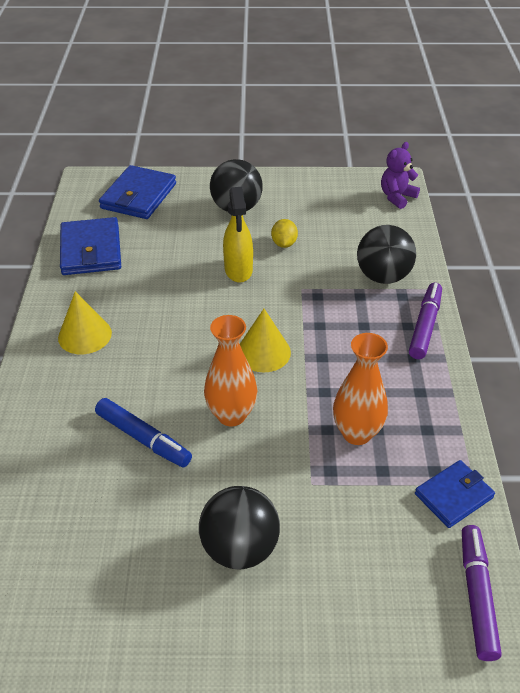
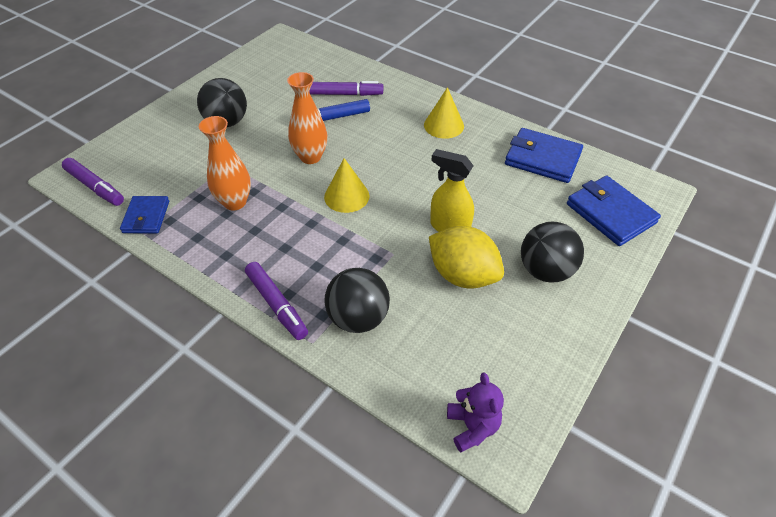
camera: 125 degrees right, 5 degrees up
(79, 455) = (346, 94): none -> purple marker
(284, 244) = (462, 275): yellow lemon -> yellow lemon, size x2.03

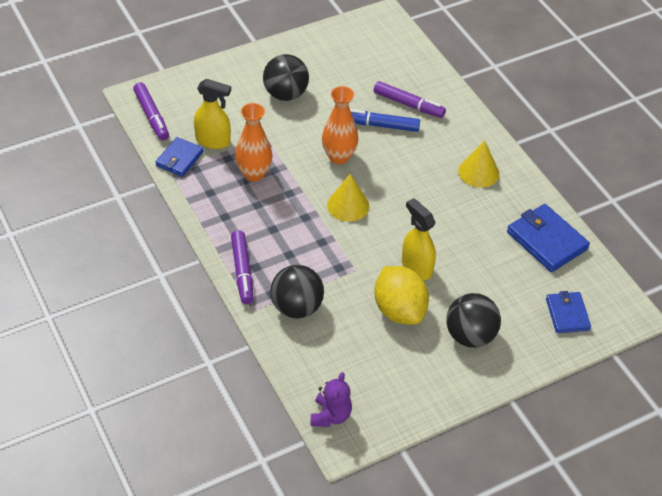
camera: 25 degrees right, 0 degrees up
(175, 187) = (213, 141): none -> yellow spray bottle
(610, 213) = (567, 314): blue wallet -> blue wallet, size x0.64

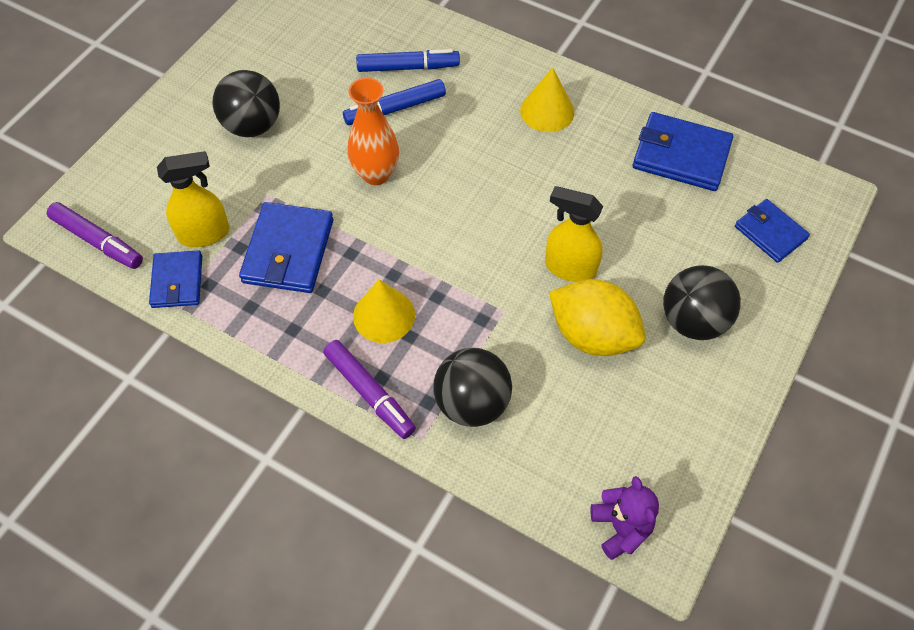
camera: 30 degrees left, 10 degrees up
(254, 174) = (288, 251): orange vase -> blue wallet
(348, 205) = (433, 231): yellow cone -> yellow cone (384, 315)
(408, 104) = (408, 67): purple marker -> blue marker

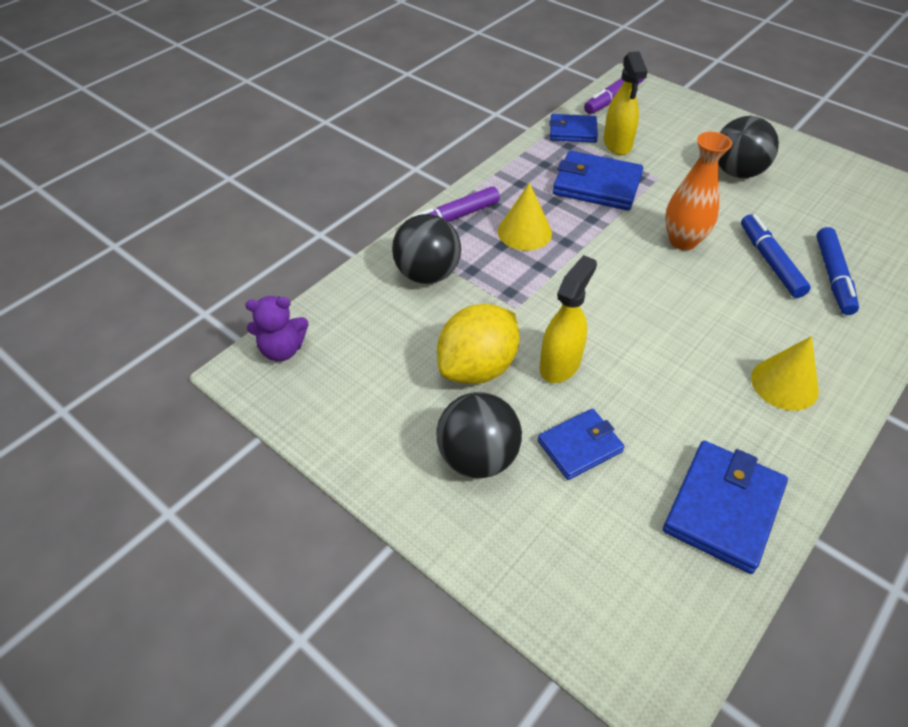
camera: 100 degrees right, 10 degrees down
(770, 233) = (593, 579): blue wallet -> blue wallet (579, 446)

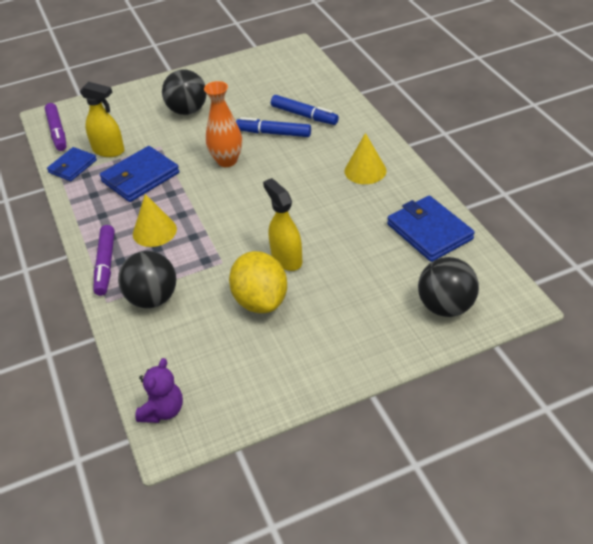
camera: 60 degrees left, 5 degrees down
(477, 458) = (333, 326): black ball -> black ball (446, 307)
(579, 446) = (354, 274): blue wallet -> none

